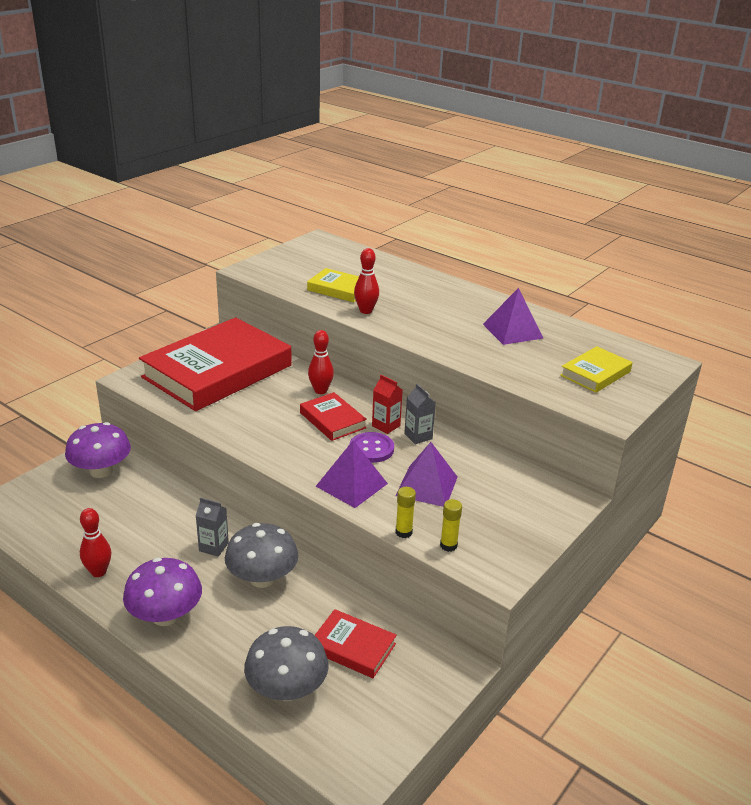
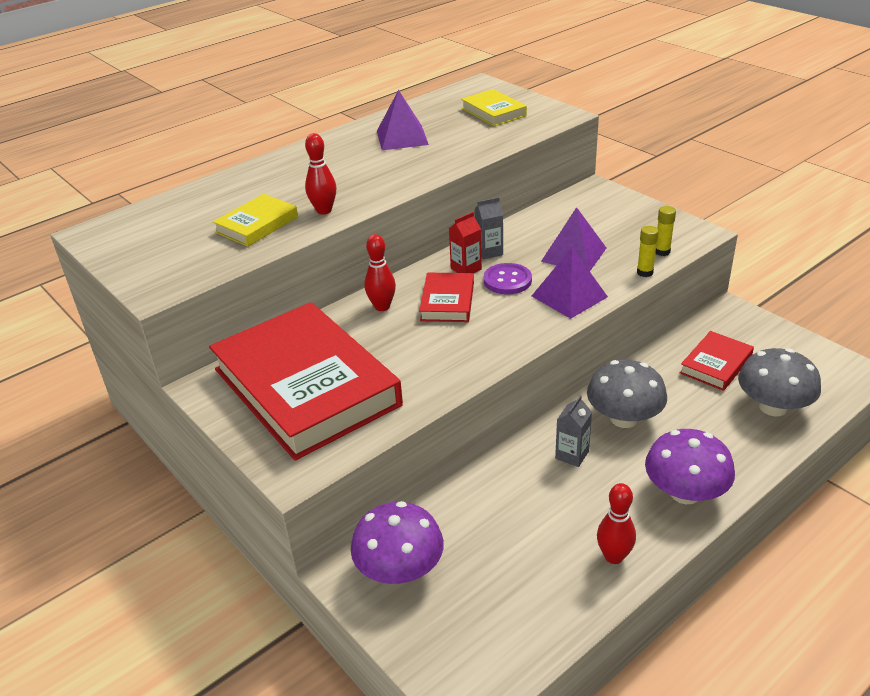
camera: 75 degrees left, 5 degrees up
(332, 420) = (447, 302): red book -> red book turned 60 degrees counterclockwise

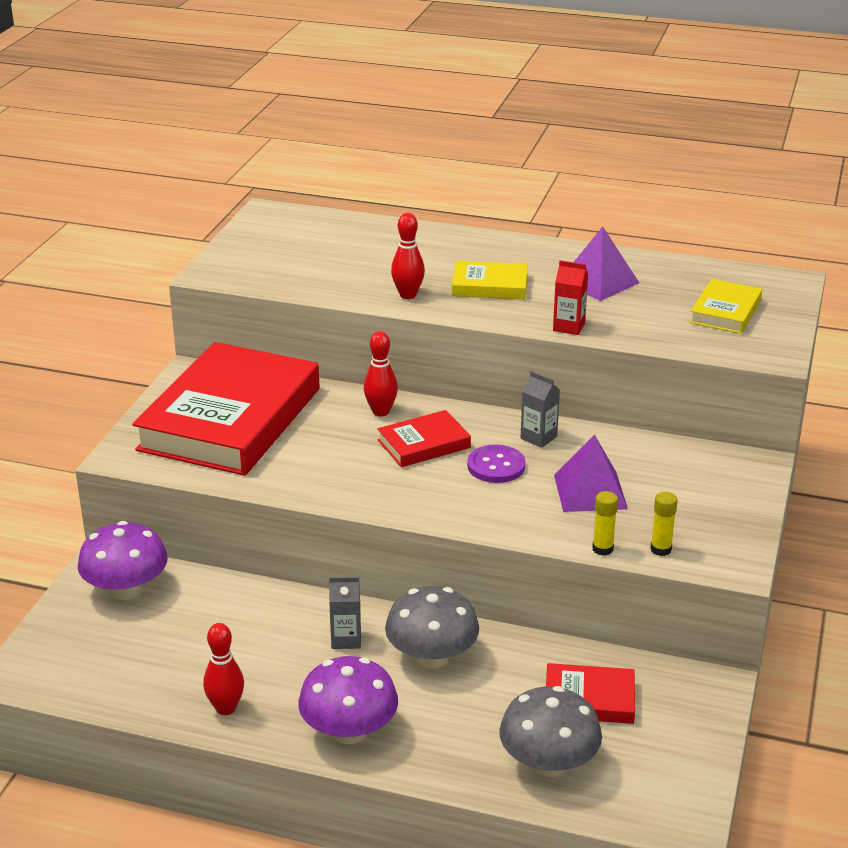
camera: 55 degrees right, 5 degrees down
(257, 225) = (351, 274): yellow book -> yellow book (489, 286)
(466, 269) = (492, 435): red carton -> red carton (569, 327)
(569, 296) = (505, 513): purple pyramid -> none

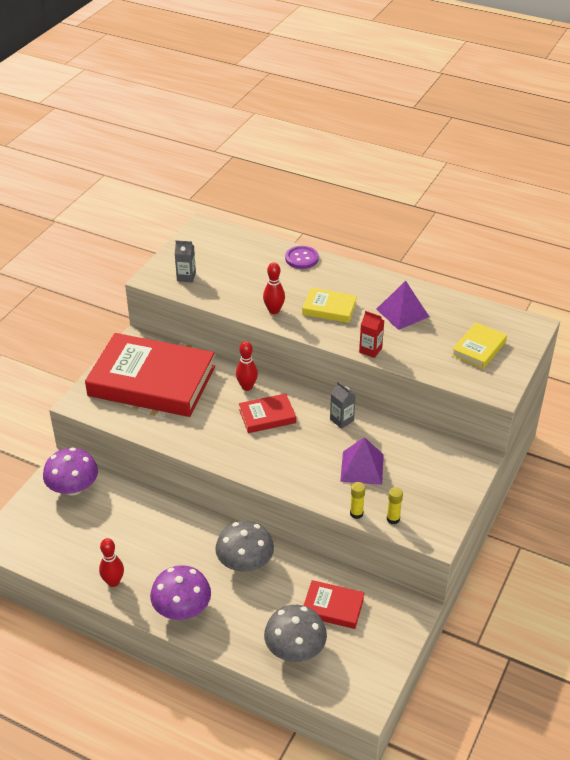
camera: 10 degrees right, 10 degrees up
(231, 419) = (152, 381): red book -> red book turned 75 degrees clockwise
(346, 639) = (196, 542): grey carton -> grey carton (186, 277)
(496, 466) = (308, 439): purple button -> purple button (301, 258)

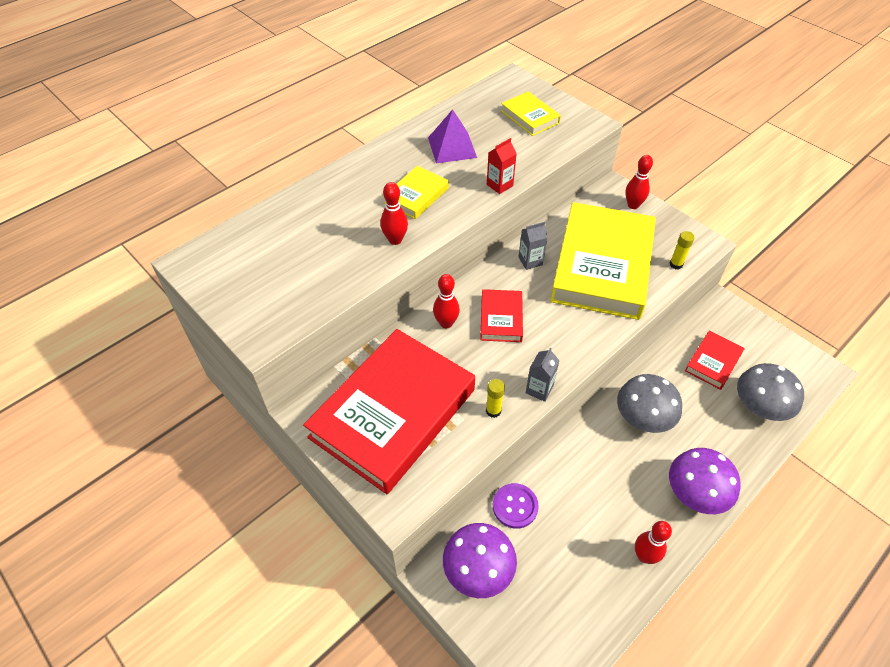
camera: 70 degrees left, 10 degrees up
(186, 277) = (281, 303): grey carton -> grey carton (539, 389)
(301, 258) = (315, 193): purple button -> purple button (515, 506)
(356, 513) = (663, 288): yellow glue stick -> yellow glue stick (493, 411)
(362, 467) = (602, 266): purple pyramid -> yellow book
(459, 476) = (633, 205): none -> red bowling pin

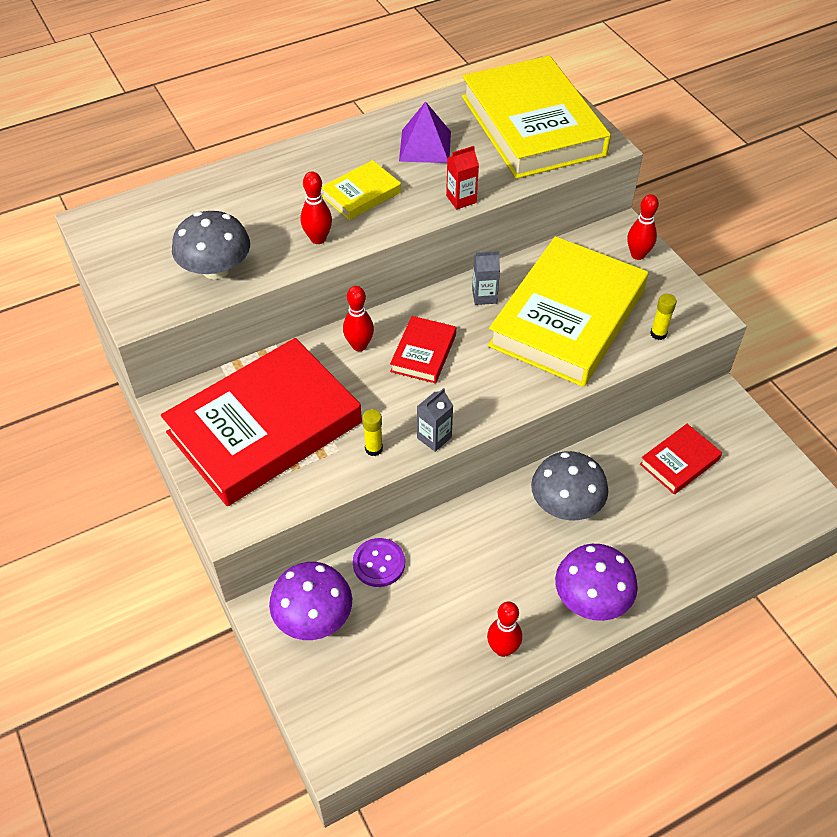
camera: 15 degrees right, 0 degrees up
(530, 117) = (532, 125): yellow book -> yellow book, size x2.25
(760, 406) = (714, 524): grey mushroom -> grey mushroom (216, 269)

